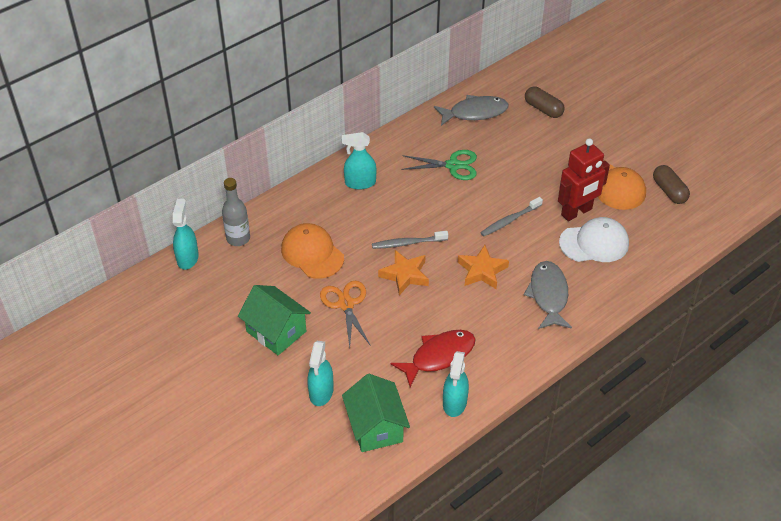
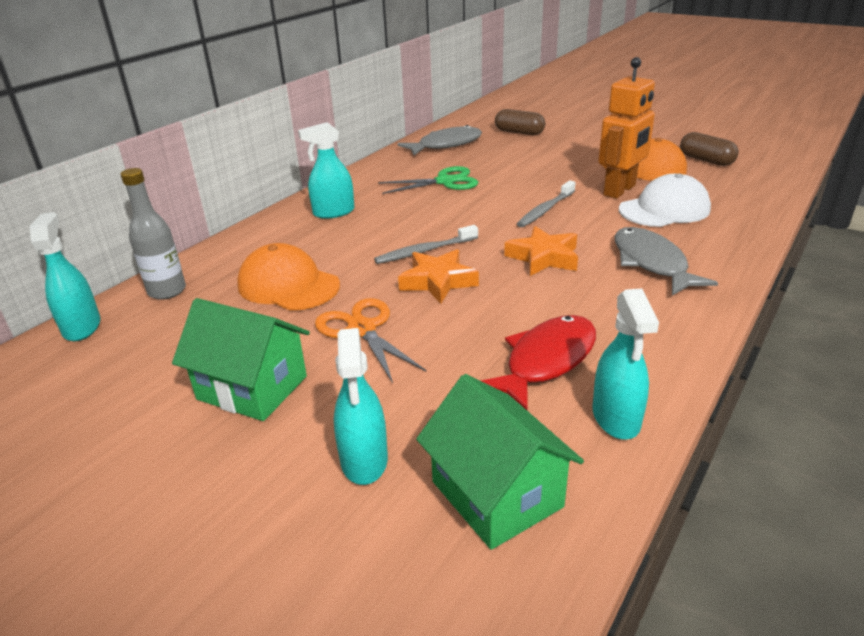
camera: 15 degrees left, 15 degrees down
(576, 212) = (620, 190): red robot -> orange robot

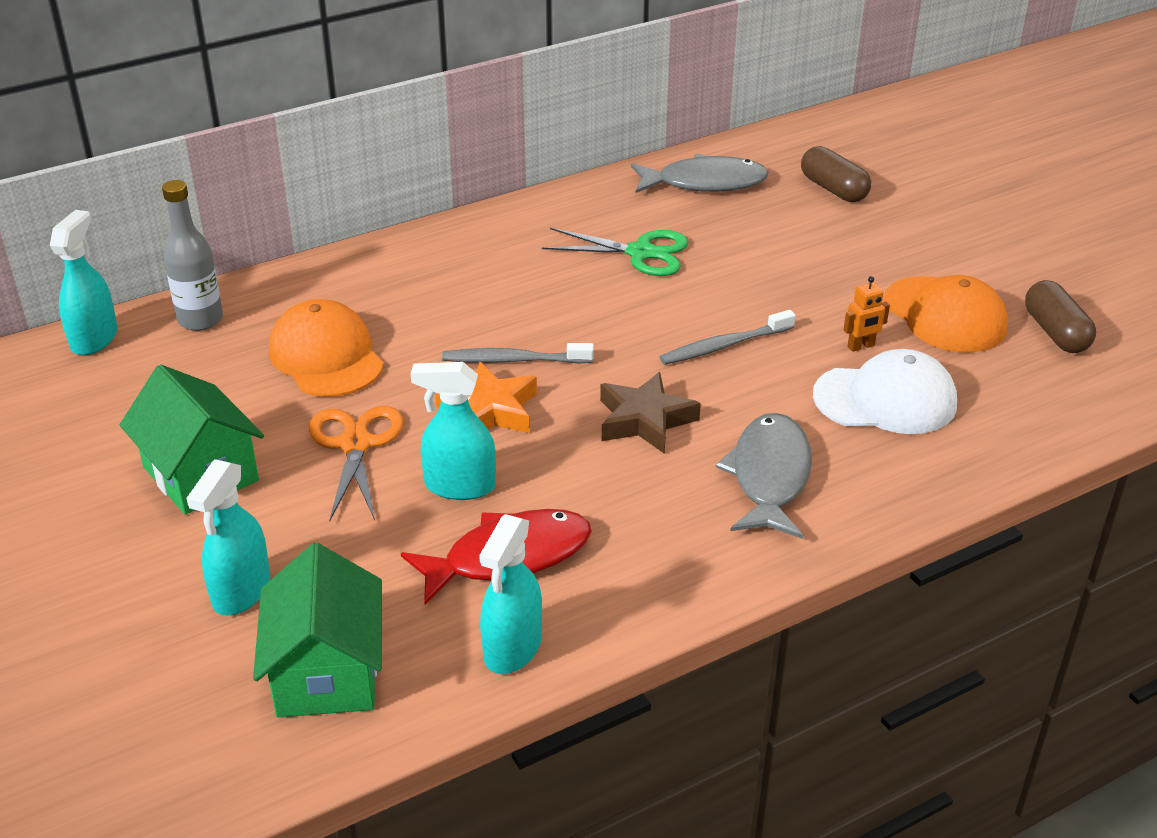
camera: 25 degrees right, 5 degrees up
(333, 212) = (459, 261): turquoise spray bottle -> turquoise spray bottle (460, 486)
(543, 257) = (645, 420): orange star -> brown star
(620, 190) = (861, 346): orange robot -> orange robot, size x0.42

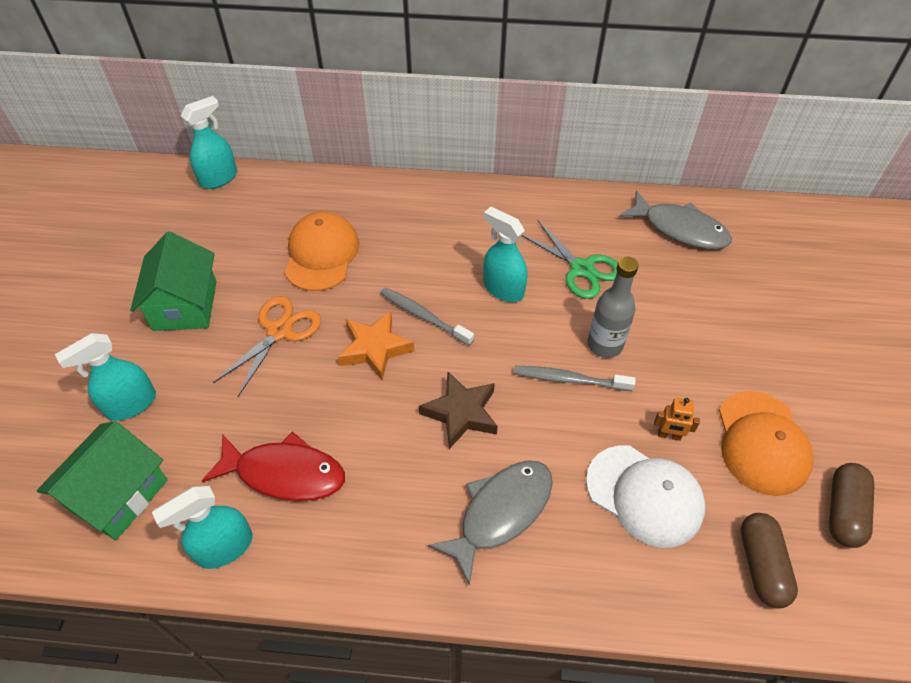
camera: 35 degrees right, 15 degrees up
(200, 320) = (281, 192): grey bottle -> grey bottle (605, 345)
(460, 486) = (306, 399): turquoise spray bottle -> turquoise spray bottle (503, 289)
(833, 189) = (774, 279): brown capsule -> brown capsule (761, 565)

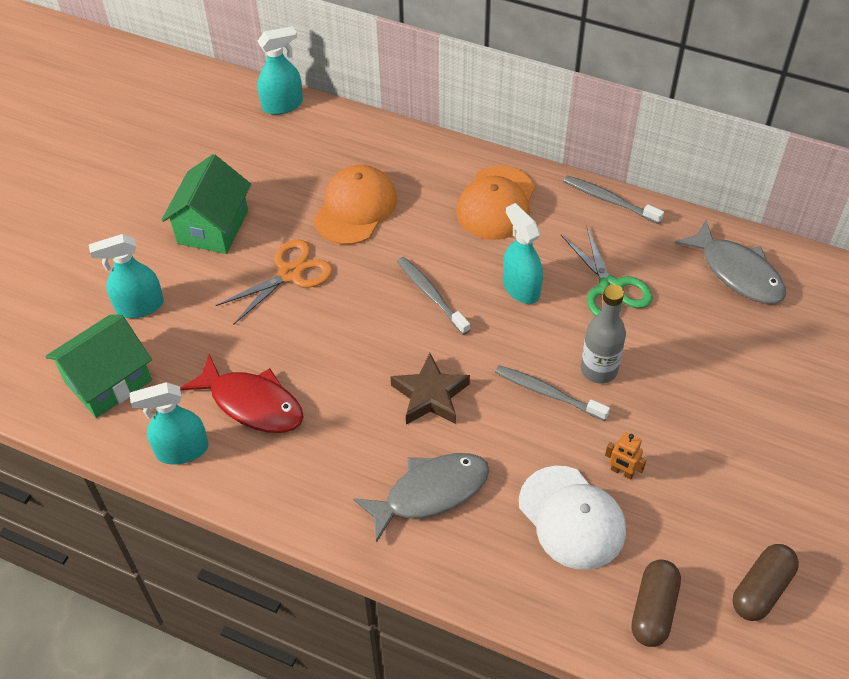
camera: 20 degrees right, 0 degrees up
(375, 348) = (372, 314): orange star -> none
(546, 194) = (609, 200): none -> grey toothbrush
(762, 443) = (712, 505): orange cap -> orange cap (496, 203)

